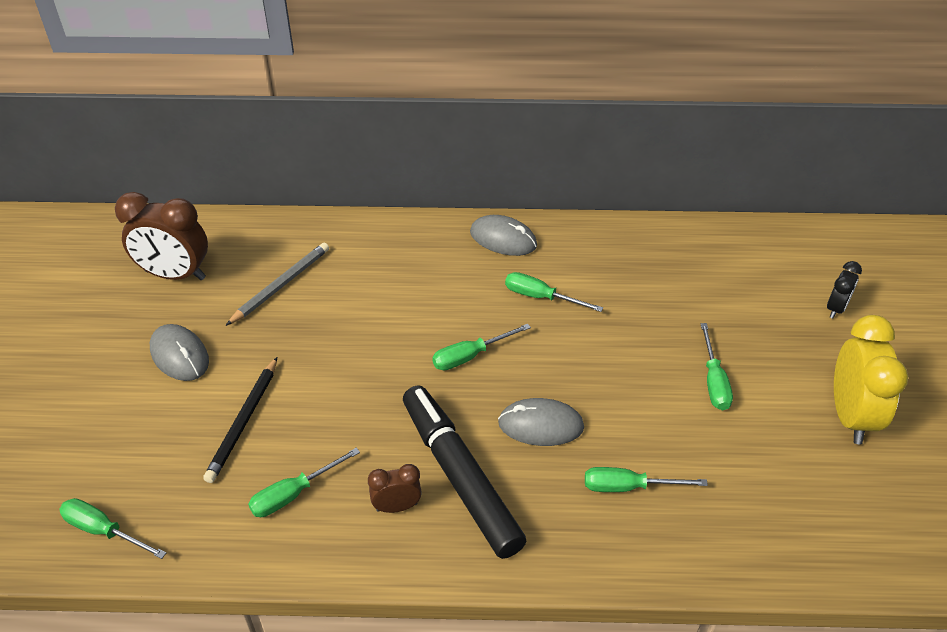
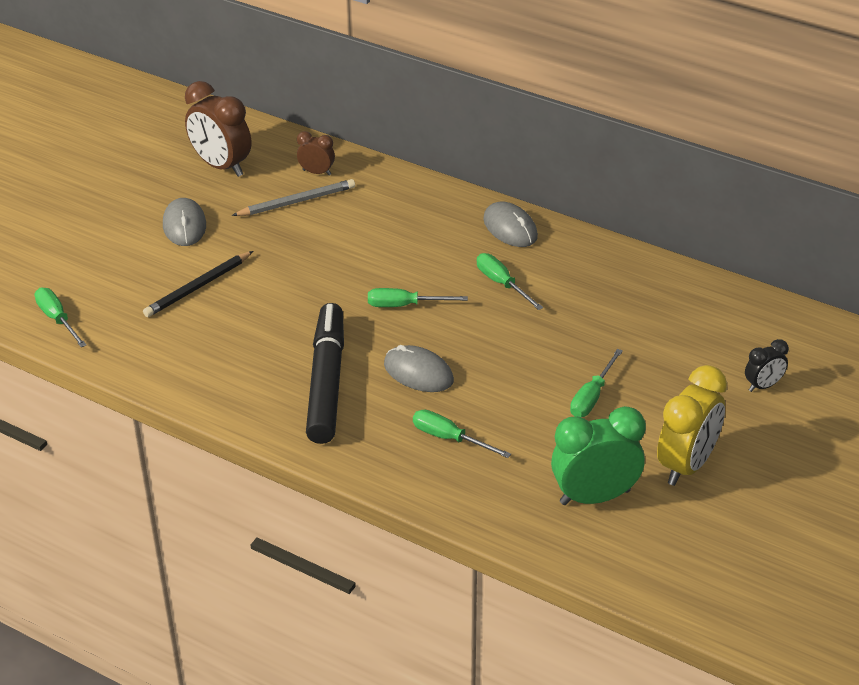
camera: 30 degrees right, 5 degrees down
(293, 494) = (198, 346): green screwdriver -> none
(397, 507) = (265, 382): brown clock -> brown clock (317, 172)
(808, 489) = (595, 497): none -> green clock

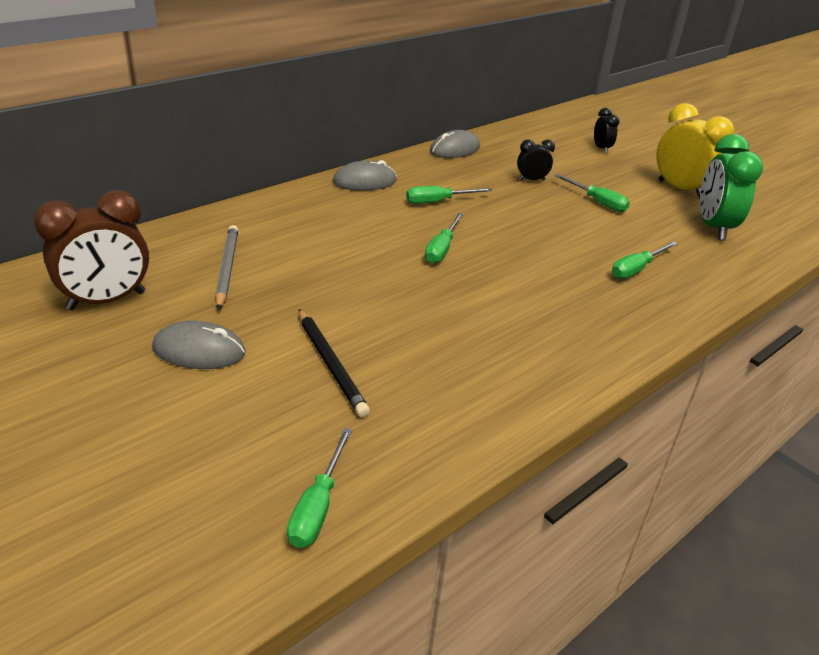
camera: 75 degrees left, 5 degrees down
(57, 319) = (318, 506): green screwdriver -> green screwdriver turned 60 degrees counterclockwise
(317, 172) = (187, 247): brown clock -> none
(326, 383) = (540, 314): black marker -> none
(418, 372) = (542, 264): grey mouse -> grey mouse (455, 149)
(610, 339) = (531, 180): none -> black clock

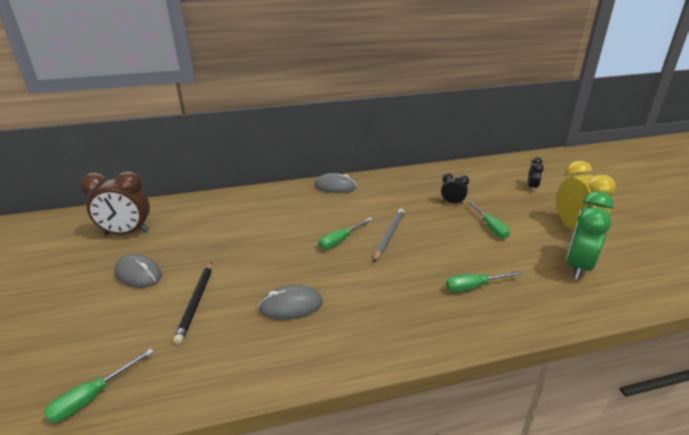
camera: 30 degrees right, 5 degrees down
(227, 268) = (203, 227): grey pencil -> grey pencil (389, 236)
(438, 201) = (370, 207): green screwdriver -> none
(455, 149) = (416, 173): grey mouse -> grey mouse (291, 305)

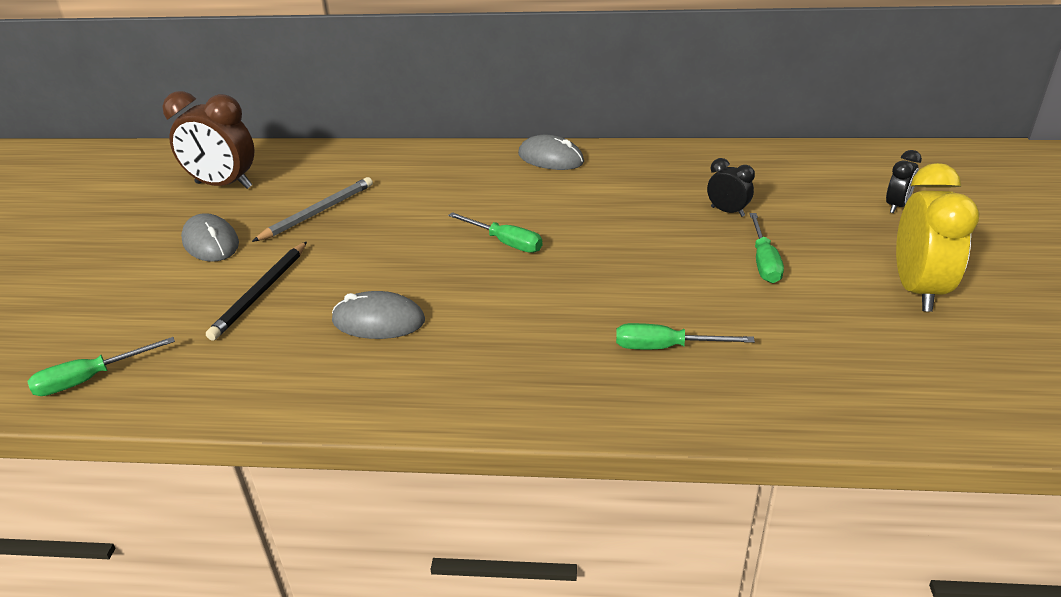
camera: 20 degrees right, 5 degrees up
(340, 240) = (505, 243): green screwdriver -> green screwdriver turned 120 degrees counterclockwise
(389, 236) = (584, 248): grey pencil -> grey pencil (318, 212)
(578, 267) = (871, 351): green clock -> none

